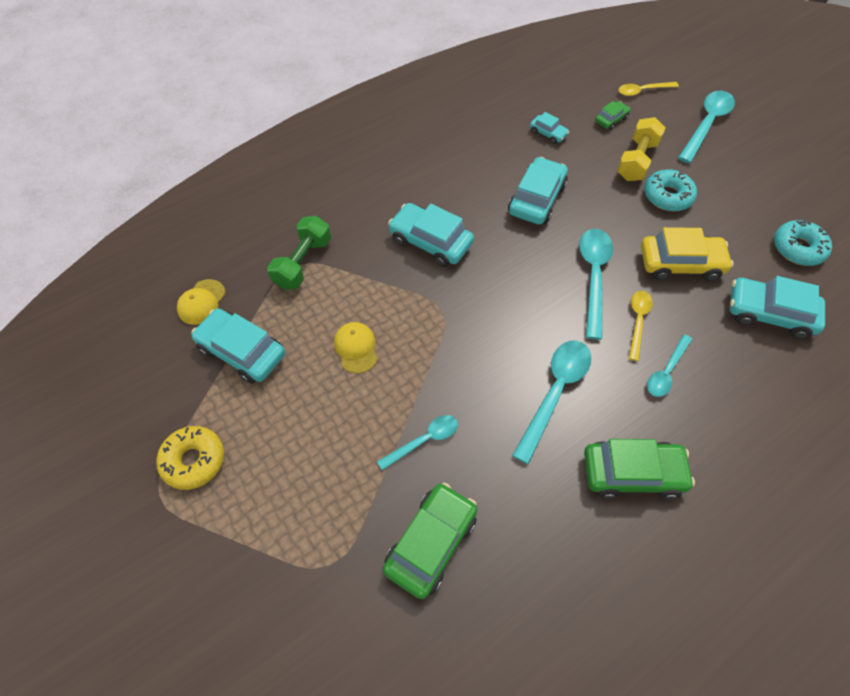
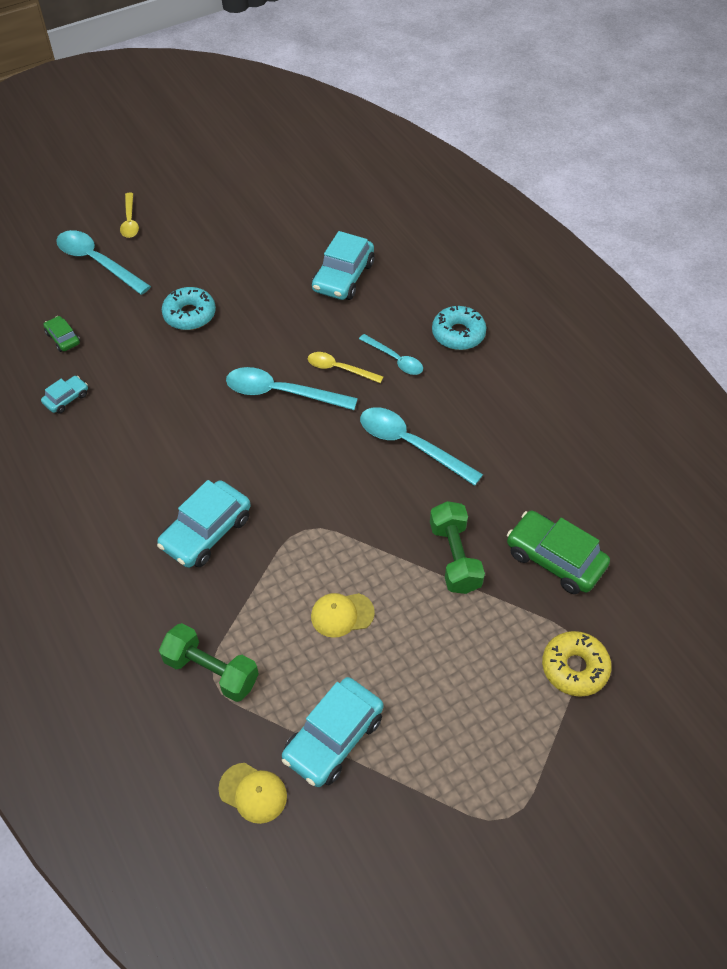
camera: 85 degrees left, 5 degrees down
(194, 460) = (469, 782): yellow donut -> yellow donut (574, 668)
(424, 440) = (455, 557): turquoise spoon -> green dumbbell
(536, 199) = (166, 424): turquoise car -> none
(632, 473) = (491, 403): green car -> none
(636, 160) = (133, 329): yellow dumbbell -> none
(642, 91) = (26, 302): yellow spoon -> yellow spoon (130, 221)
(680, 264) = (277, 324): yellow car -> none
(797, 248) = (275, 239): turquoise donut -> turquoise donut (458, 334)

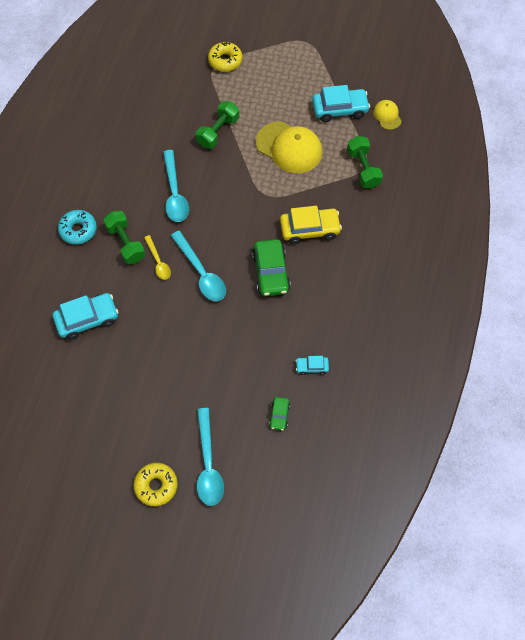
camera: 135 degrees left, 10 degrees up
(130, 221) = (156, 486): yellow spoon -> yellow donut
(189, 315) = (195, 368): turquoise donut -> none
(206, 532) = (309, 229): turquoise car -> yellow car
(342, 614) = (289, 147): yellow cap -> yellow cap, size x1.98
(395, 359) = (126, 243): turquoise spoon -> green dumbbell
(554, 559) = (180, 99): green car -> green car (271, 272)

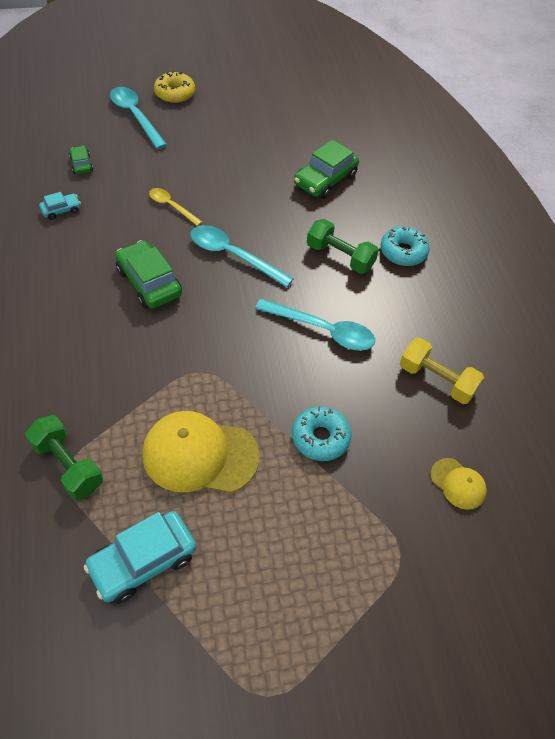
camera: 150 degrees right, 10 degrees down
(87, 319) = (325, 180): turquoise car -> green car
(128, 137) = (436, 380): none -> yellow dumbbell
(158, 262) = (289, 251): yellow spoon -> yellow spoon (171, 206)
(175, 193) = (323, 330): turquoise spoon -> turquoise spoon turned 150 degrees clockwise
(218, 131) = (320, 438): green dumbbell -> turquoise donut
(225, 61) = (389, 576): yellow donut -> none
(309, 229) = (119, 348): yellow car -> none
(387, 115) = (51, 585): yellow cap -> yellow cap (458, 484)

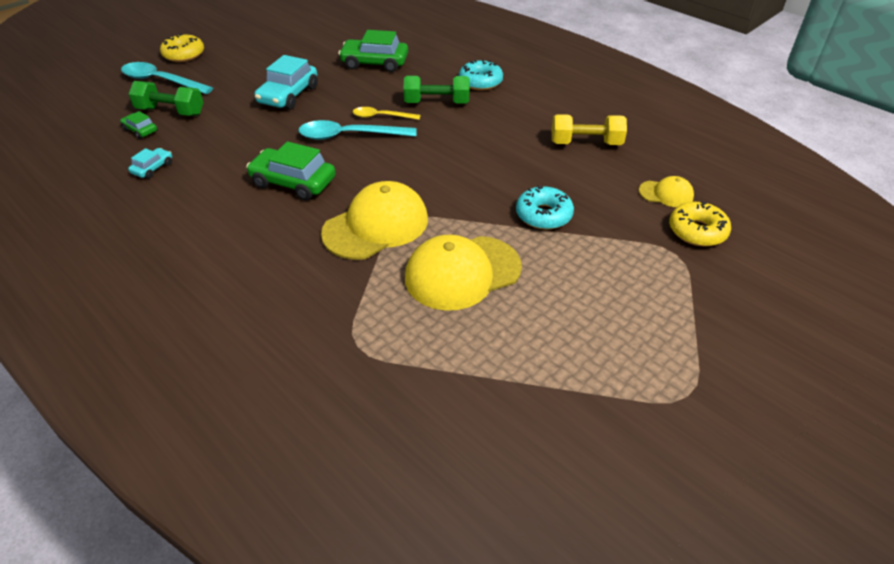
camera: 30 degrees left, 10 degrees down
(68, 465) = (353, 340): green dumbbell -> green dumbbell (171, 111)
(143, 561) = (494, 368): turquoise car -> turquoise car (288, 95)
(171, 206) = (260, 126): yellow spoon -> yellow spoon (381, 117)
(174, 365) = (376, 226): none -> yellow cap
(323, 330) = (472, 151): turquoise spoon -> none
(325, 180) = (374, 63): green car -> green car turned 90 degrees clockwise
(445, 543) = (697, 231): none -> yellow donut

